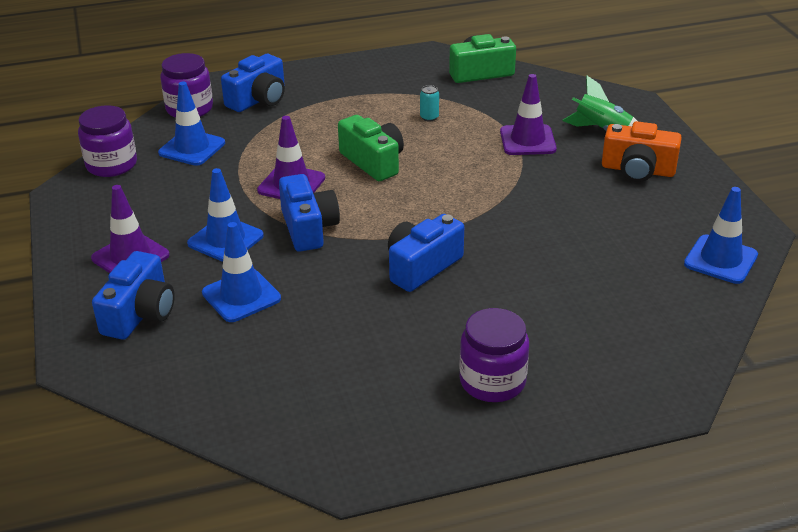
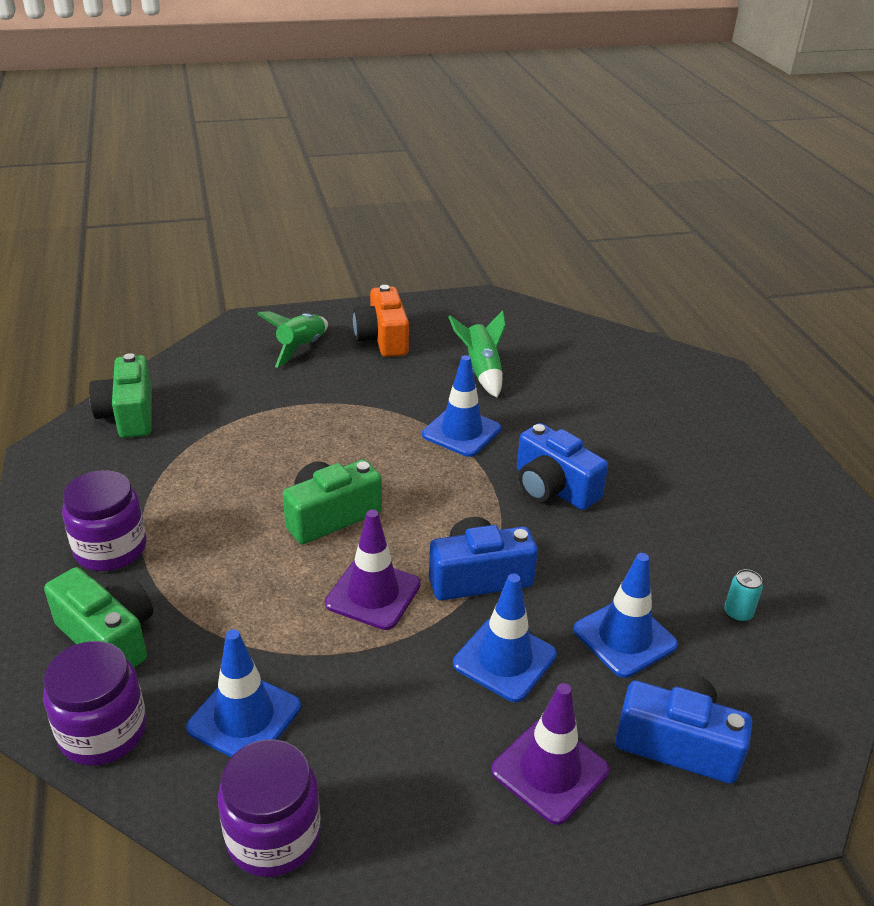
camera: 90 degrees left, 0 degrees up
(258, 99) = (109, 637): blue camera -> green camera
(429, 117) = (231, 463): turquoise can -> turquoise can (738, 613)
(492, 381) = (723, 456): purple jar -> purple jar (111, 549)
(527, 140) = (308, 396): purple traffic cone -> none
(600, 227) = (481, 371): none -> green rocket
(638, 170) = (382, 339): orange camera -> orange camera turned 150 degrees clockwise
(720, 260) = (531, 321): blue traffic cone -> blue traffic cone (461, 432)

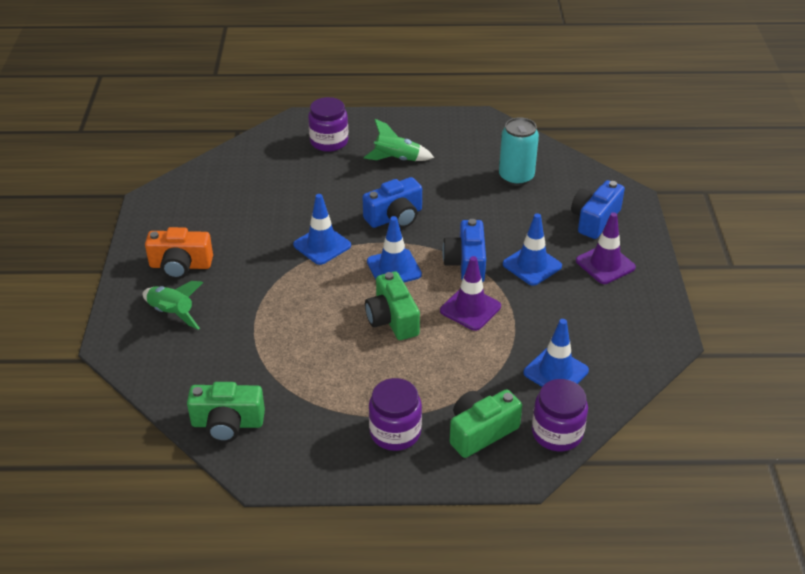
camera: 75 degrees left, 5 degrees up
(273, 835) = (632, 365): purple jar -> purple jar (329, 141)
(481, 371) = (251, 222): green rocket -> green rocket (397, 159)
(624, 637) = (525, 219): blue traffic cone -> blue traffic cone (394, 268)
(738, 613) = (516, 177): turquoise can -> turquoise can, size x2.28

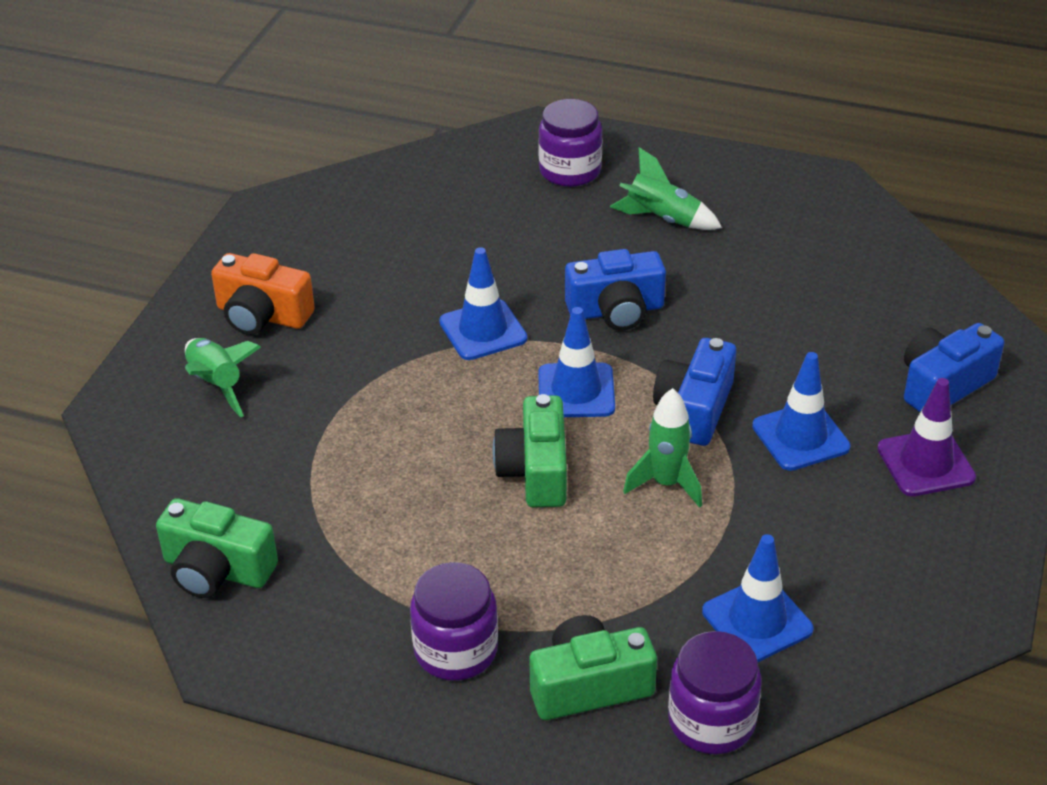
camera: 20 degrees right, 0 degrees up
(470, 308) = (666, 484): purple traffic cone -> green rocket
(516, 177) = (843, 287): turquoise can -> none

